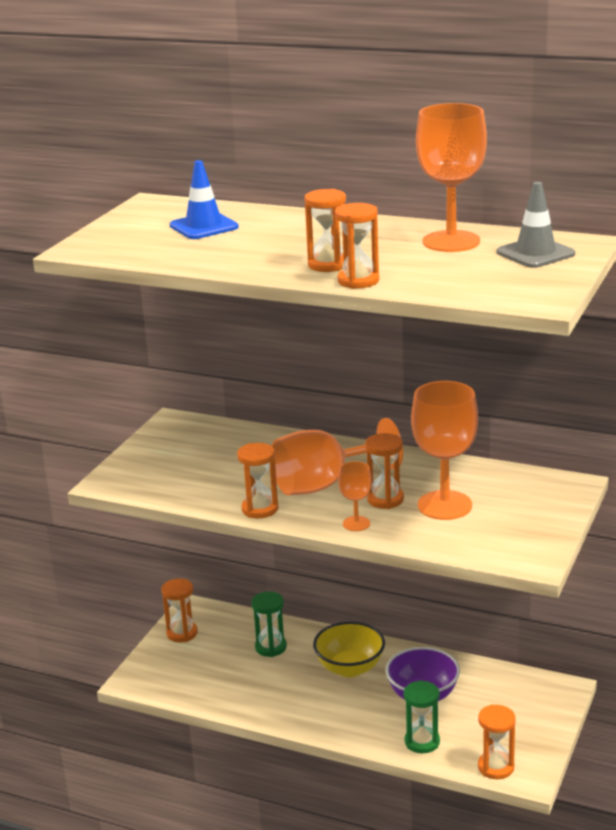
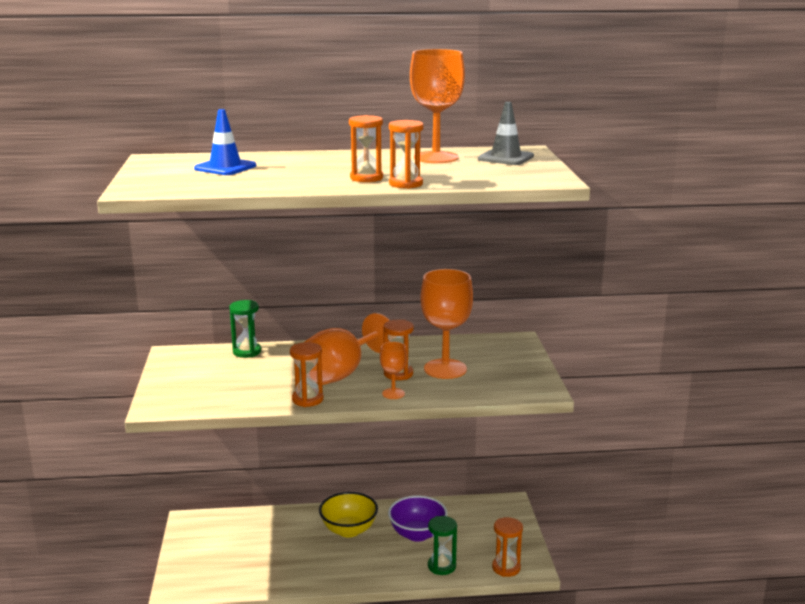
camera: 30 degrees left, 5 degrees down
(182, 633) = (192, 541): orange hourglass -> none
(270, 647) = (275, 532): green hourglass -> green hourglass (247, 352)

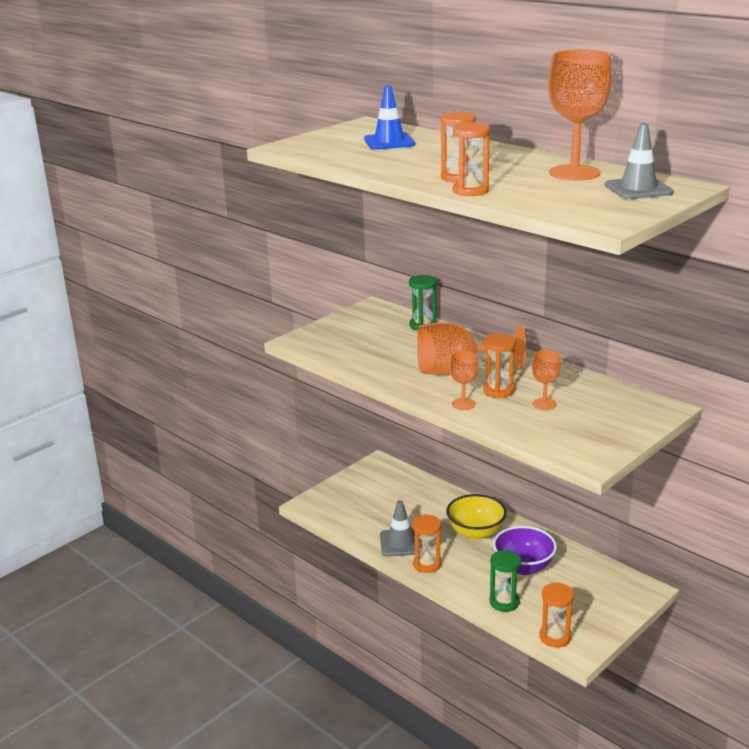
camera: 50 degrees right, 5 degrees up
(304, 571) = (401, 543): none -> grey traffic cone
(307, 399) = (395, 379): orange hourglass -> orange hourglass (427, 564)
(445, 369) = (544, 404): orange goblet -> orange goblet, size x0.50

